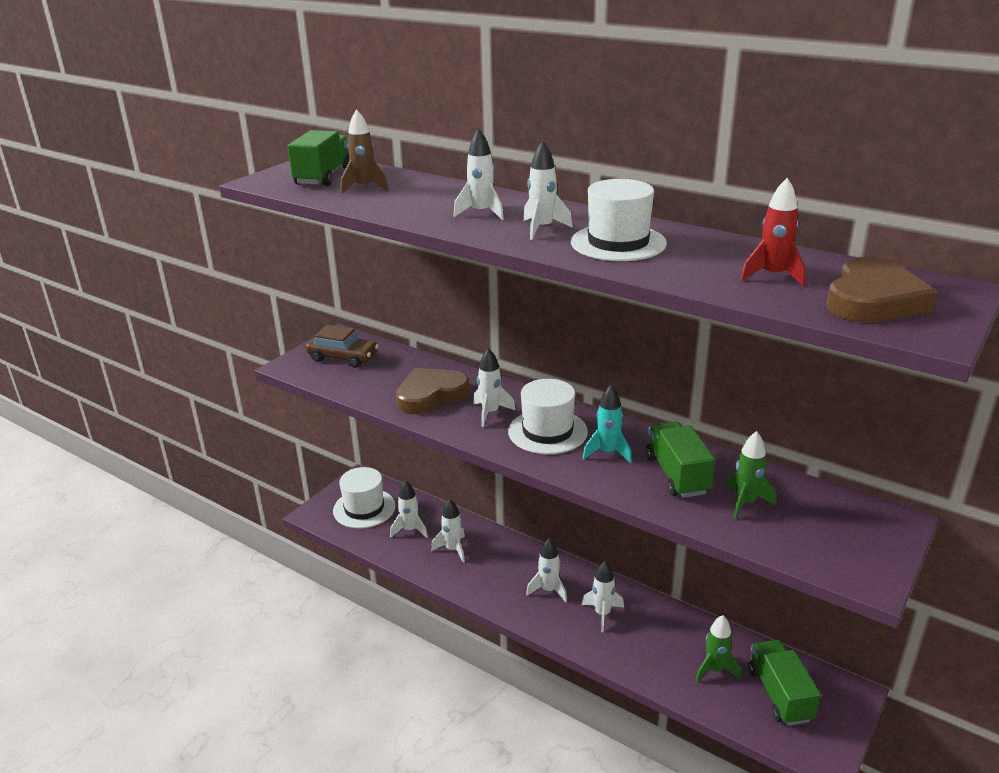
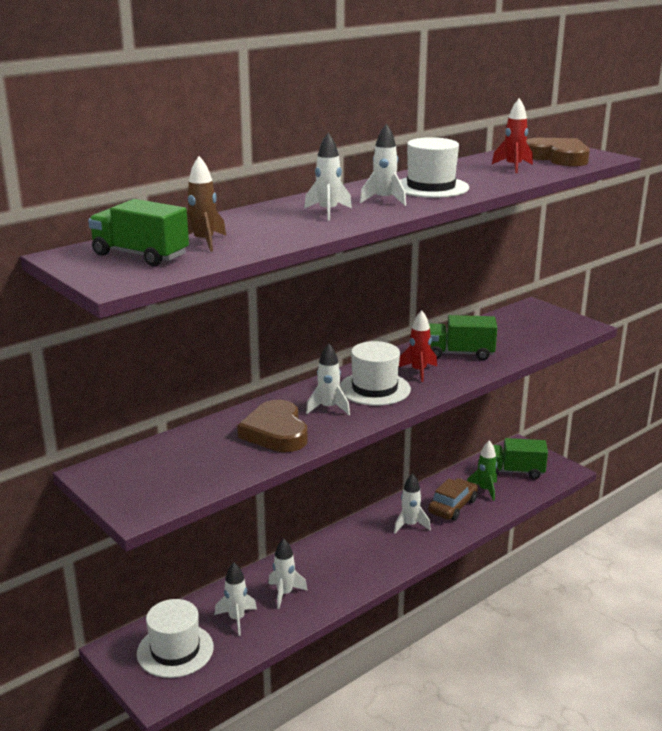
camera: 75 degrees left, 5 degrees down
(343, 357) = (150, 474): brown car -> brown car (452, 506)
(548, 590) = (369, 547): white rocket -> none
(607, 453) = (418, 371): turquoise rocket -> red rocket
(745, 503) = (501, 340): green rocket -> none

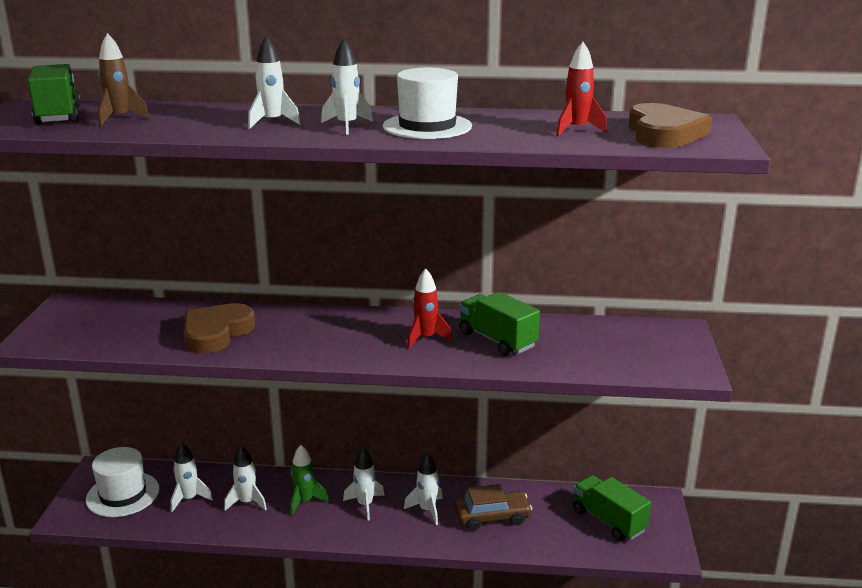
camera: 45 degrees right, 0 degrees up
(328, 408) = (290, 333): white rocket -> white rocket (365, 505)
(374, 389) = (358, 335): white hat -> none
(485, 490) = (548, 521): green rocket -> green rocket (304, 502)

